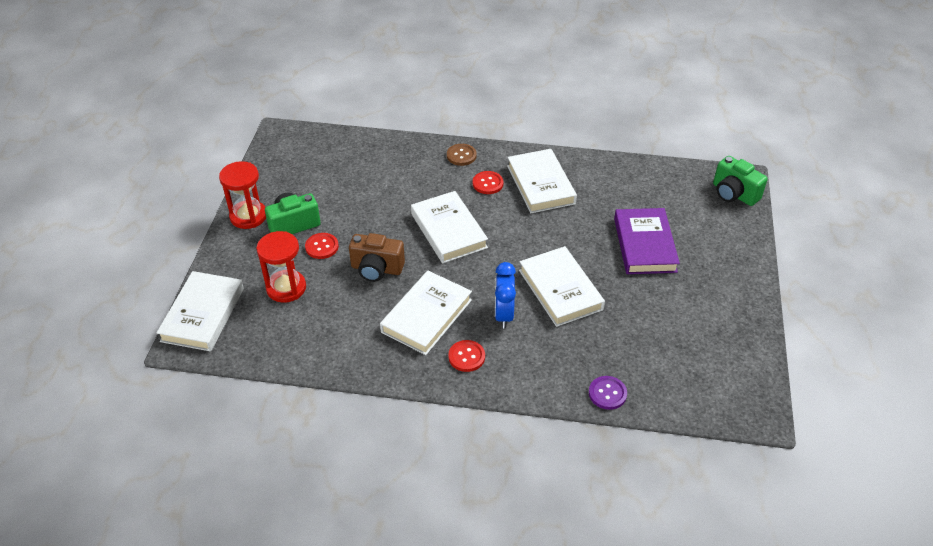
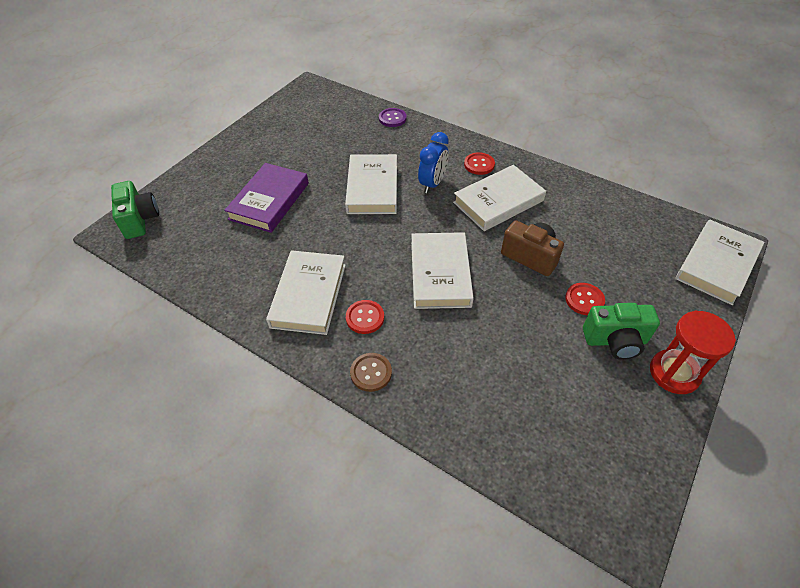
camera: 155 degrees left, 5 degrees up
(286, 288) = (628, 266): red hourglass -> none

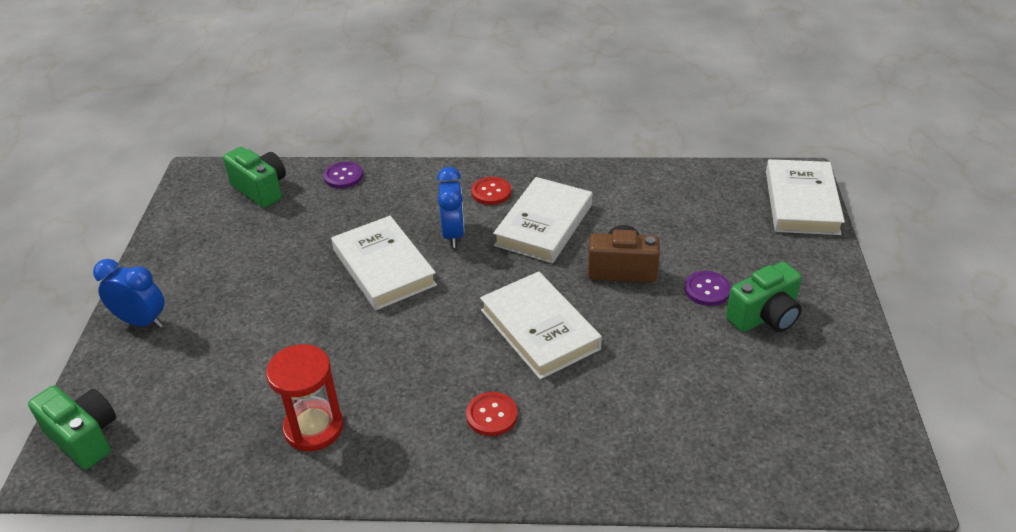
camera: 30 degrees left, 10 degrees down
(216, 164) = (141, 321): none -> blue clock
(269, 201) = (259, 336): purple book -> none
(308, 295) = (403, 422): white book -> none
(338, 109) = (261, 189): none -> green camera
(371, 373) = (545, 469): brown button -> none
(584, 300) = (707, 290): red button -> purple button
(674, 373) = (836, 322): red hourglass -> red hourglass (313, 428)

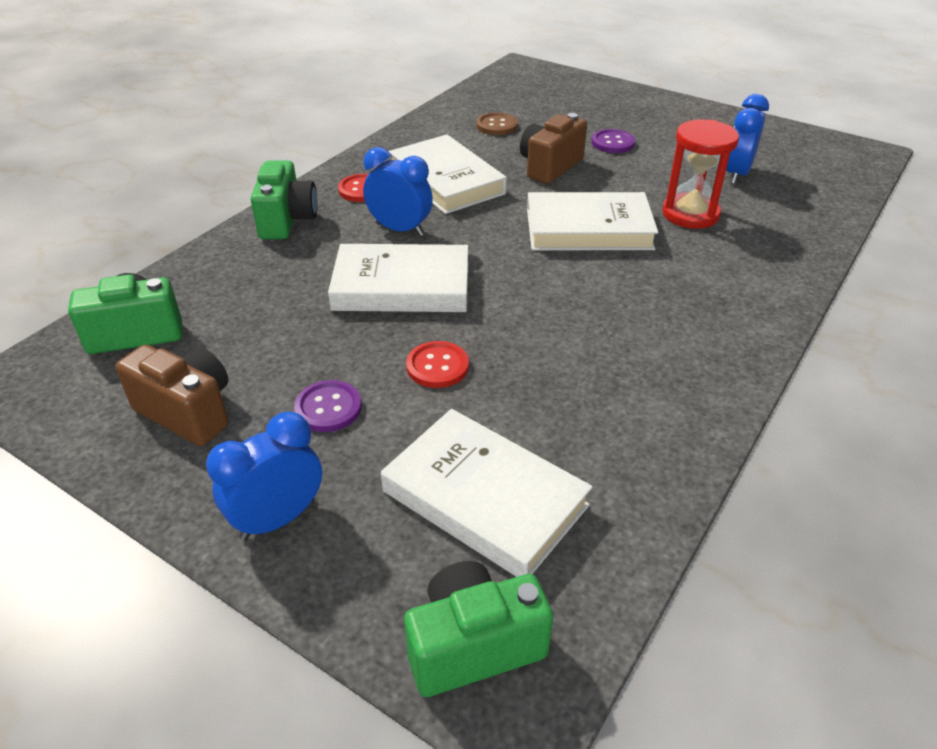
camera: 60 degrees left, 0 degrees up
(206, 245) = (188, 412): none -> brown camera
(313, 428) = (616, 410): red hourglass -> red hourglass (690, 214)
(343, 176) = (204, 265): purple button -> purple button (328, 408)
(491, 415) = (681, 290): red button -> red button (437, 366)
(664, 211) = (496, 126): none -> brown button
(731, 392) = (736, 174): none -> blue clock
(764, 316) = (664, 134): green camera -> green camera (287, 220)
(801, 202) = (551, 77): white book -> white book (484, 498)

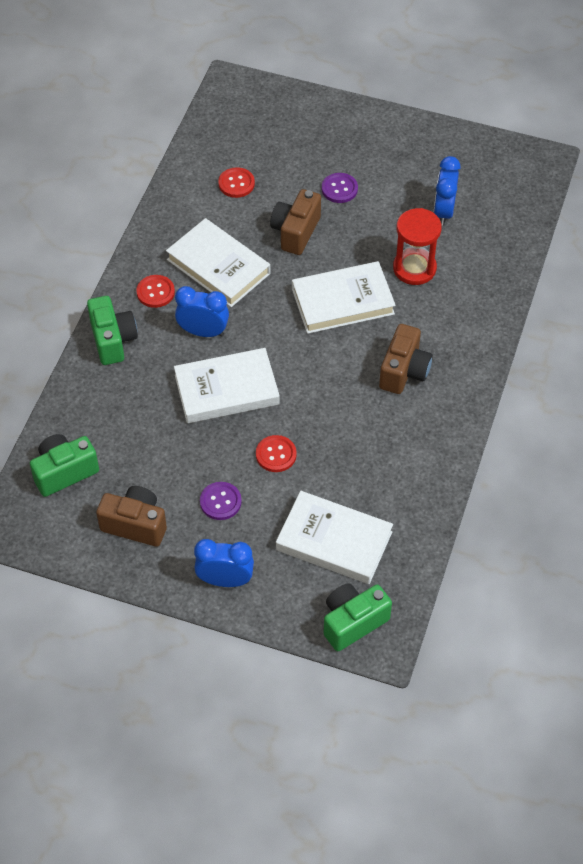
camera: 15 degrees left, 15 degrees up
(278, 519) = (225, 580): blue clock -> blue clock turned 60 degrees clockwise
(496, 126) = (236, 183): brown button -> red button
(656, 307) = (404, 371): none -> brown camera

